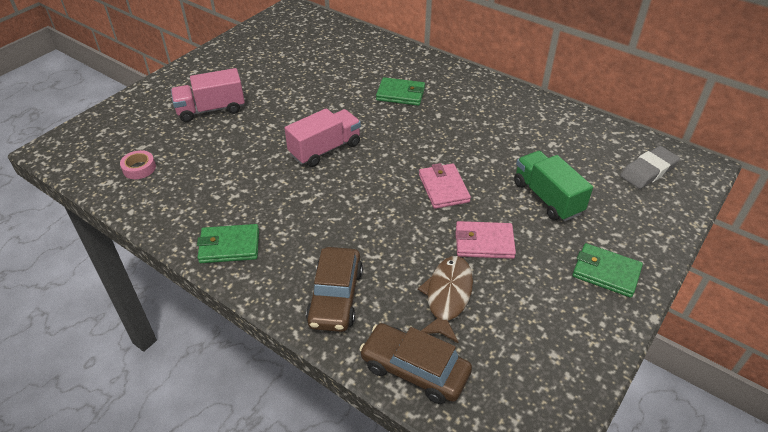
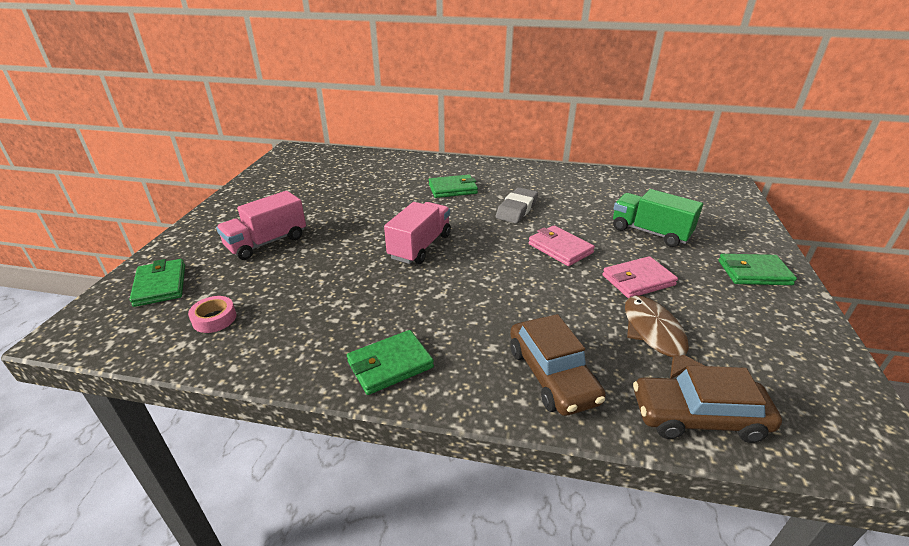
camera: 25 degrees left, 10 degrees down
(120, 128) = (160, 285): none -> green wallet
(648, 171) = (699, 195): grey eraser -> grey eraser (517, 209)

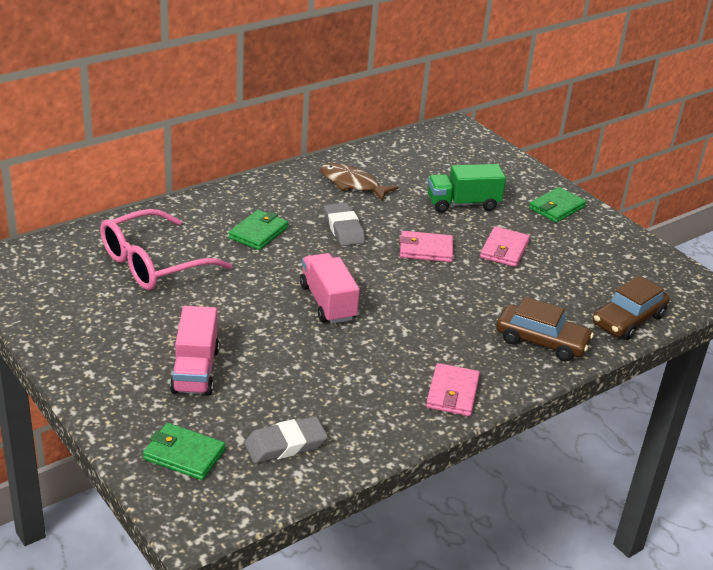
camera: 50 degrees left, 0 degrees up
(214, 319) = (285, 444): pink tape -> grey eraser
(362, 179) = (153, 263): none -> pink glasses
(390, 364) = (452, 393): green wallet -> pink wallet
(655, 336) = (559, 284): brown fish -> brown fish (352, 184)

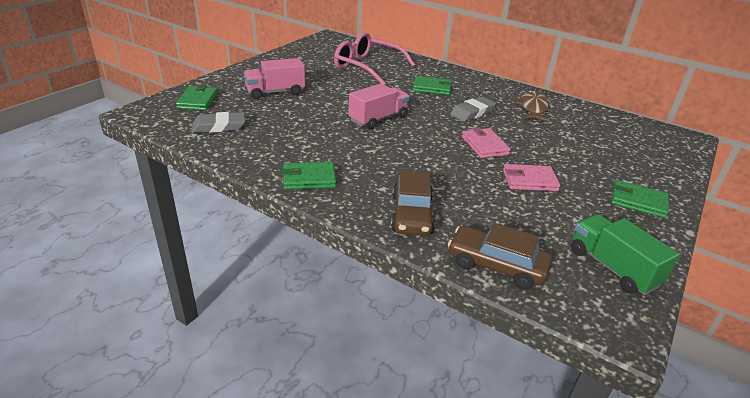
camera: 70 degrees right, 0 degrees up
(285, 444) = (219, 126): grey eraser -> grey eraser turned 60 degrees counterclockwise
(452, 393) = (309, 178): pink wallet -> green wallet
(463, 204) = (572, 153): green truck -> green truck (612, 267)

